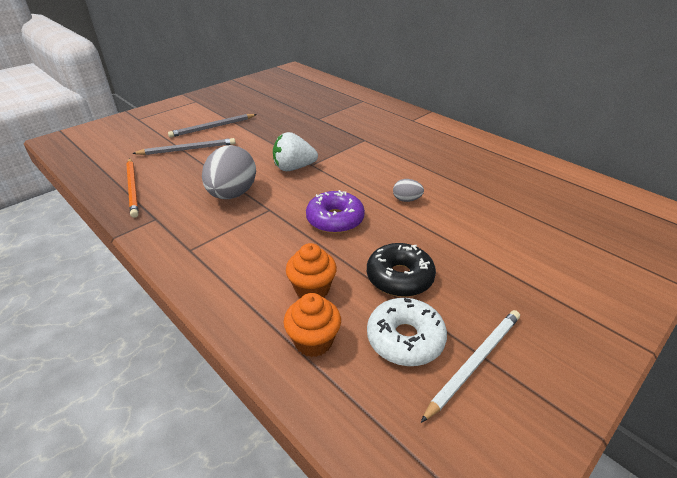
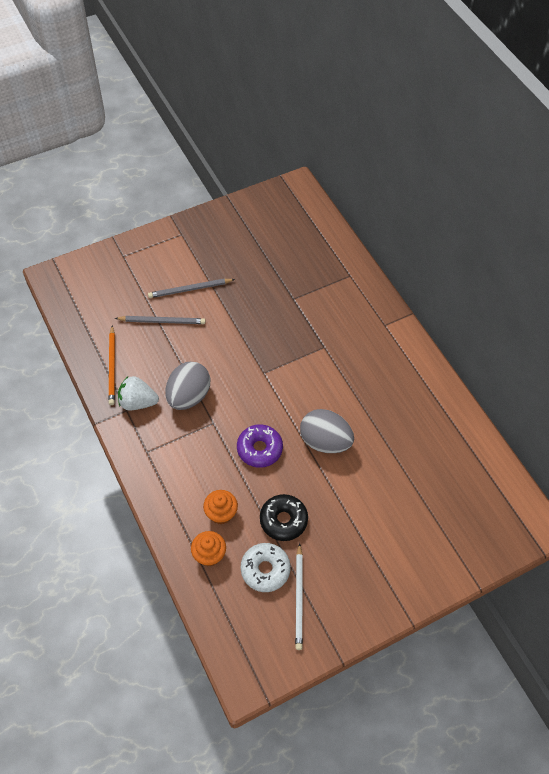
camera: 15 degrees right, 20 degrees up
(294, 168) = (247, 373): white strawberry -> white strawberry (138, 402)
(406, 200) = (325, 441): grey egg -> grey egg, size x2.19
(474, 362) = (299, 598): white pencil -> white pencil turned 120 degrees clockwise

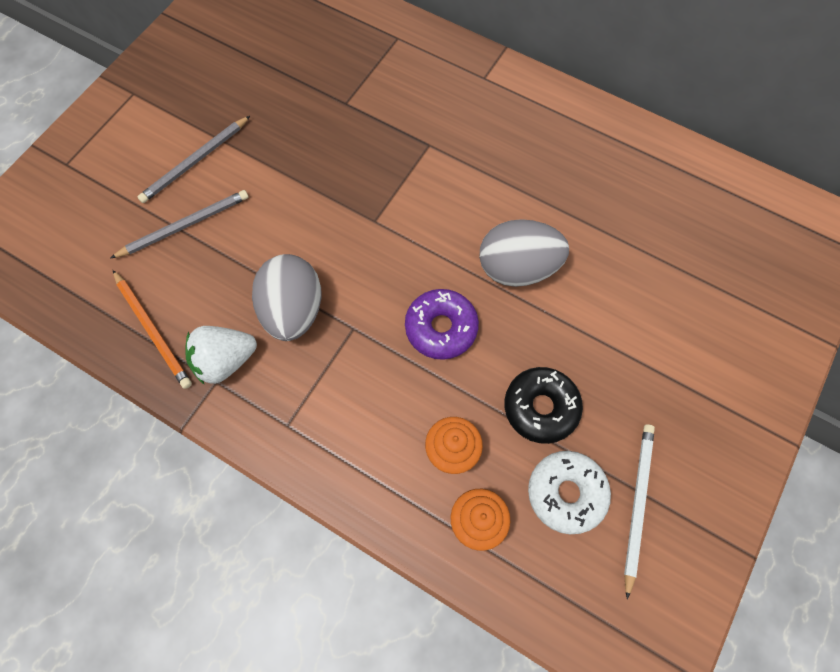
camera: 30 degrees left, 10 degrees up
(299, 598) = (637, 504): white pencil -> white pencil turned 135 degrees counterclockwise

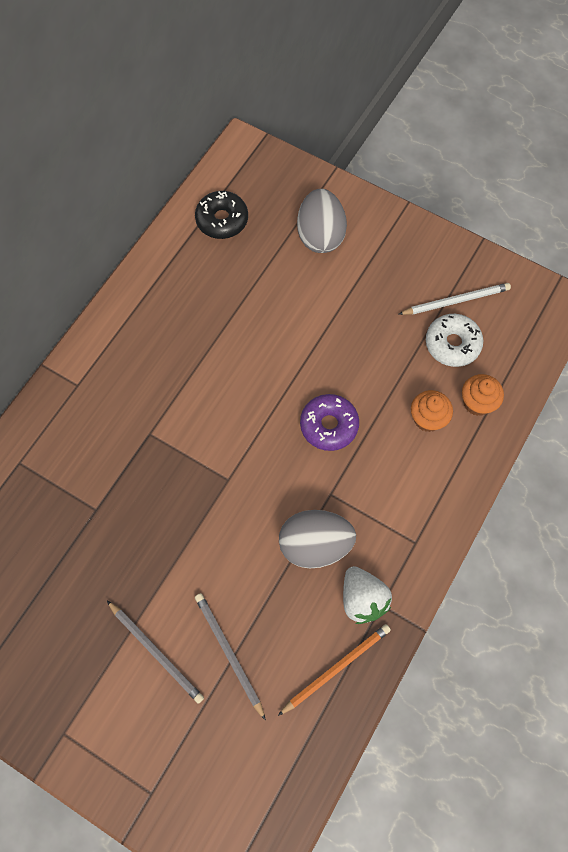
camera: 90 degrees left, 0 degrees up
(517, 268) = (275, 366): grey egg -> grey egg (320, 235)
(540, 407) = (391, 356): black donut -> black donut (222, 220)
(637, 504) = (456, 301): white pencil -> white pencil turned 150 degrees clockwise

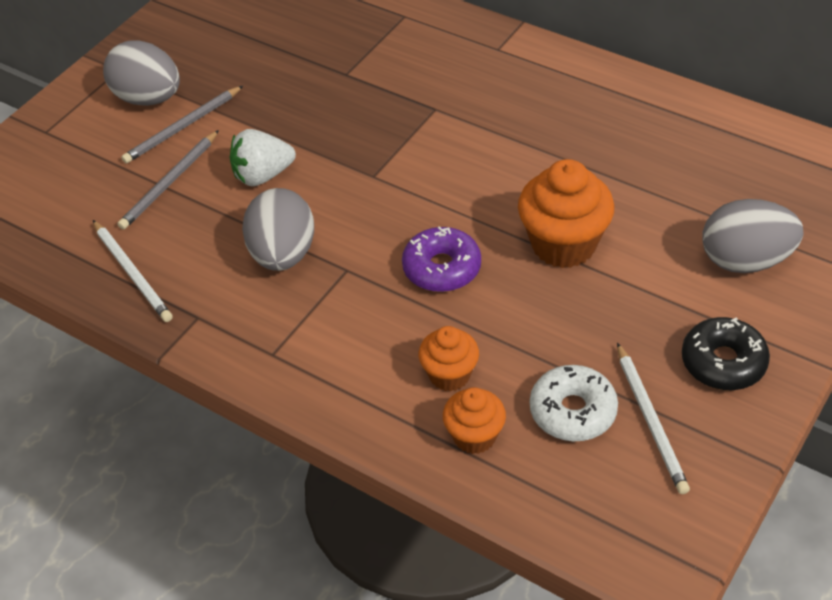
camera: 95 degrees right, 20 degrees down
(111, 693) = (148, 98): none -> grey egg
(222, 220) = (752, 158): black donut -> black donut (723, 362)
(229, 653) = (169, 183): grey pencil -> grey pencil turned 150 degrees clockwise
(305, 343) = (563, 244): none -> orange cupcake
(336, 668) = (132, 273): orange pencil -> white pencil
(362, 599) = (208, 298): white strawberry -> white strawberry (262, 175)

